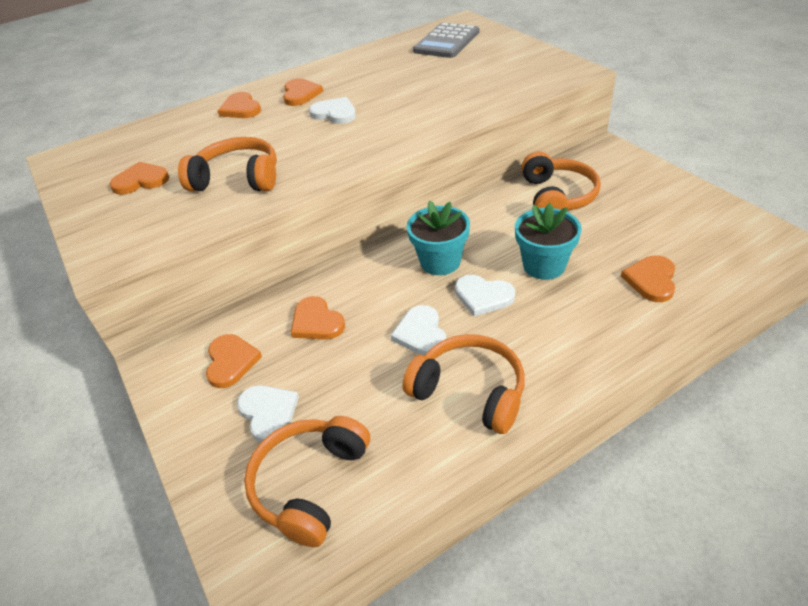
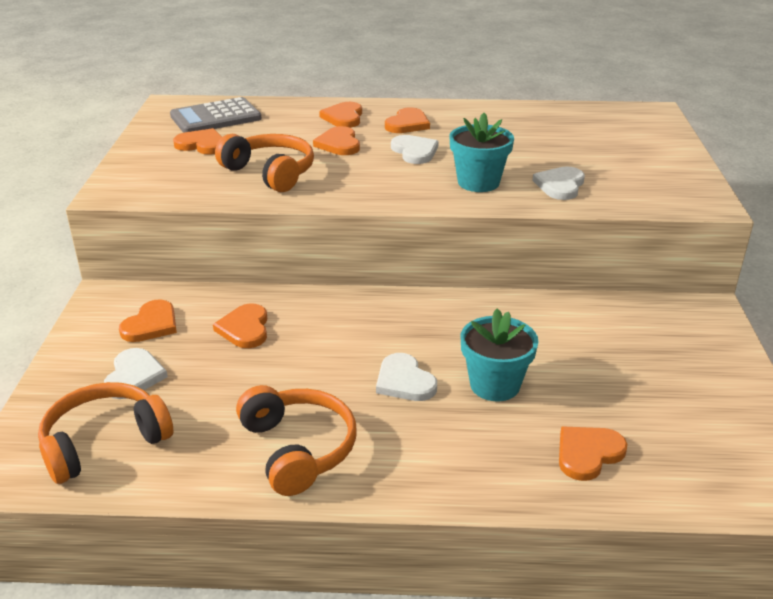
camera: 30 degrees right, 10 degrees down
(265, 131) = (339, 144): none -> orange heart
(421, 333) = (314, 382): white heart -> white heart (560, 185)
(440, 262) = (402, 333): turquoise flower pot -> turquoise flower pot (478, 182)
(447, 42) = (607, 126): grey calculator -> grey calculator (216, 117)
(557, 197) = (590, 331): orange headphones -> none

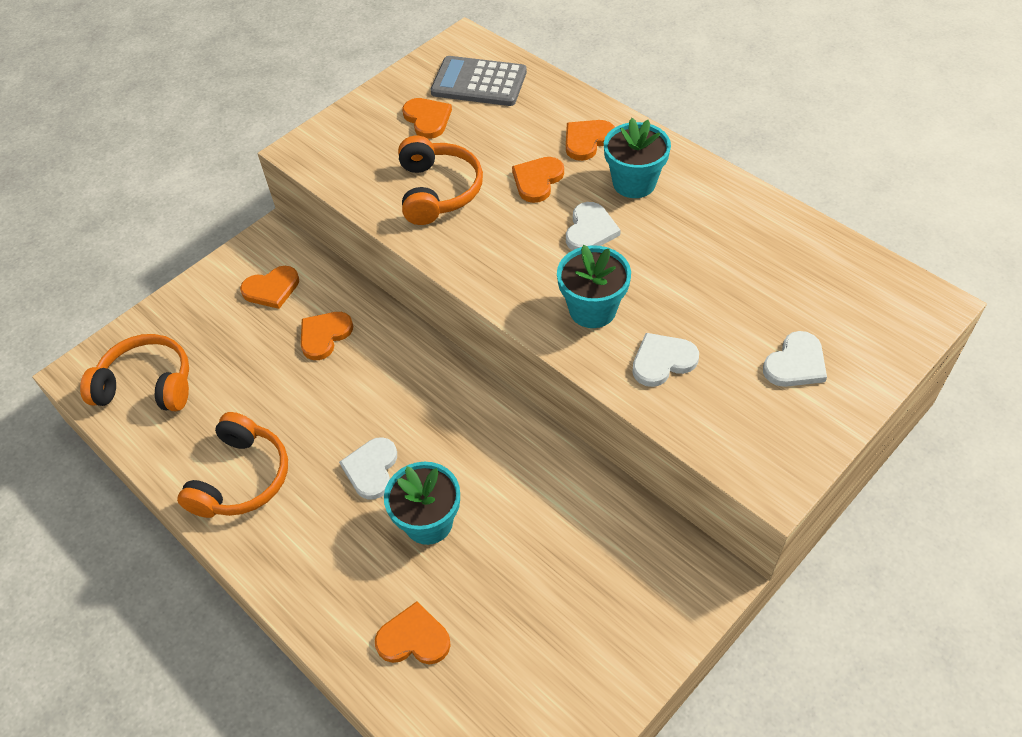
camera: 45 degrees right, 20 degrees up
(134, 376) = (215, 335): white heart -> white heart (795, 363)
(407, 124) = (634, 183): orange heart -> turquoise flower pot

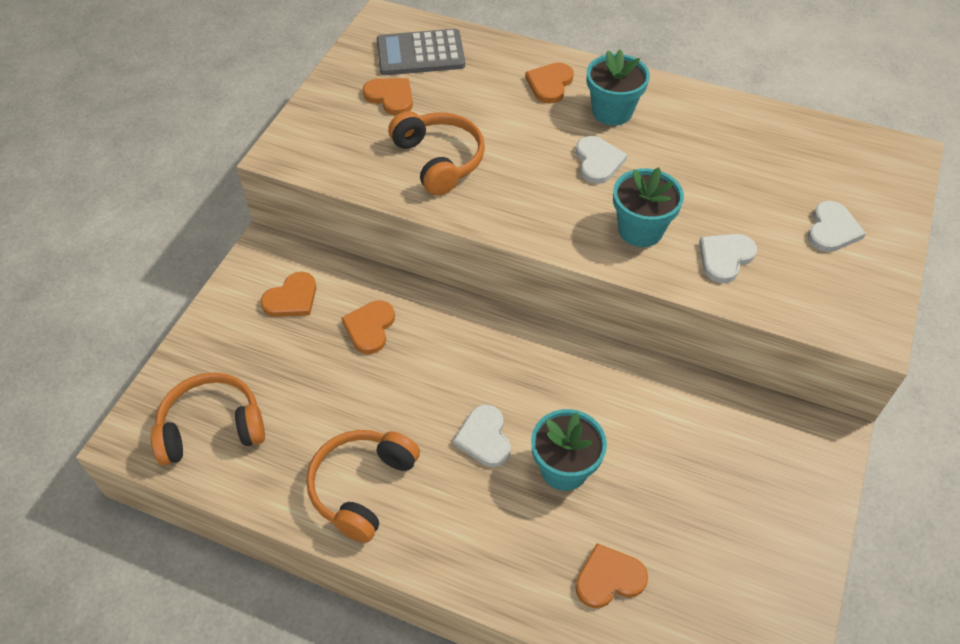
camera: 25 degrees left, 0 degrees up
(242, 478) = (362, 487): orange headphones -> orange headphones turned 150 degrees counterclockwise
(537, 180) = (525, 129): orange heart -> none

